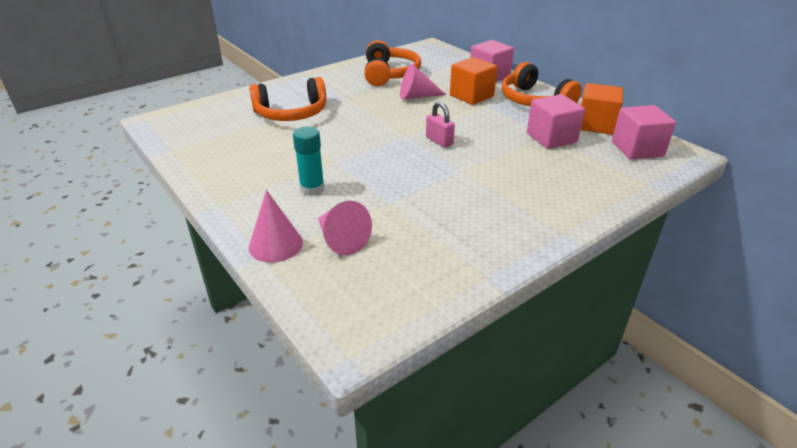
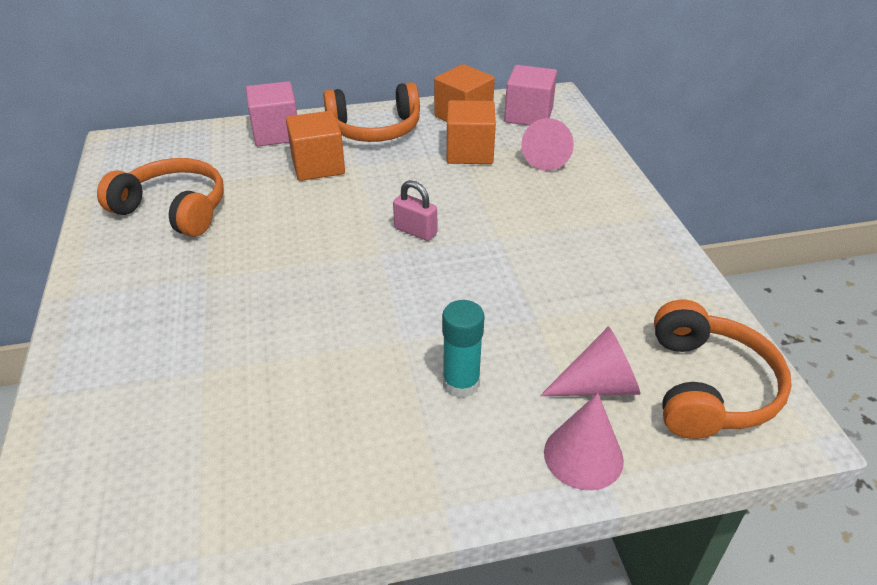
camera: 65 degrees left, 5 degrees up
(291, 113) = (202, 350): orange headphones -> orange headphones (707, 387)
(416, 96) = (274, 209): pink cone -> pink cone (547, 157)
(439, 141) = (415, 231): pink padlock -> pink padlock turned 45 degrees clockwise
(551, 138) = (469, 152): pink cube -> orange cube

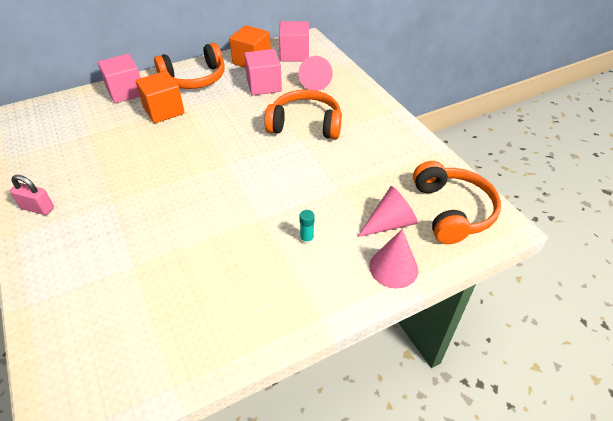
camera: 15 degrees left, 5 degrees up
(173, 209) = (70, 158): orange headphones -> orange headphones (305, 124)
(415, 231) = (245, 145): pink padlock -> pink padlock (37, 208)
(461, 383) = (307, 239): turquoise glue stick -> turquoise glue stick, size x0.58
(469, 152) = (264, 85): orange cube -> pink cube

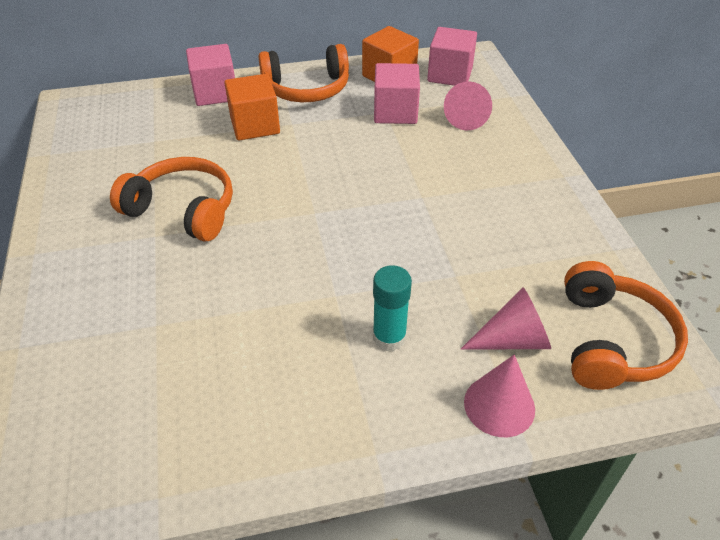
camera: 15 degrees right, 0 degrees up
(37, 208) = (66, 225): pink padlock -> none
(305, 124) = (435, 176): orange headphones -> orange headphones (183, 210)
(307, 239) = (389, 337): turquoise glue stick -> turquoise glue stick, size x1.73

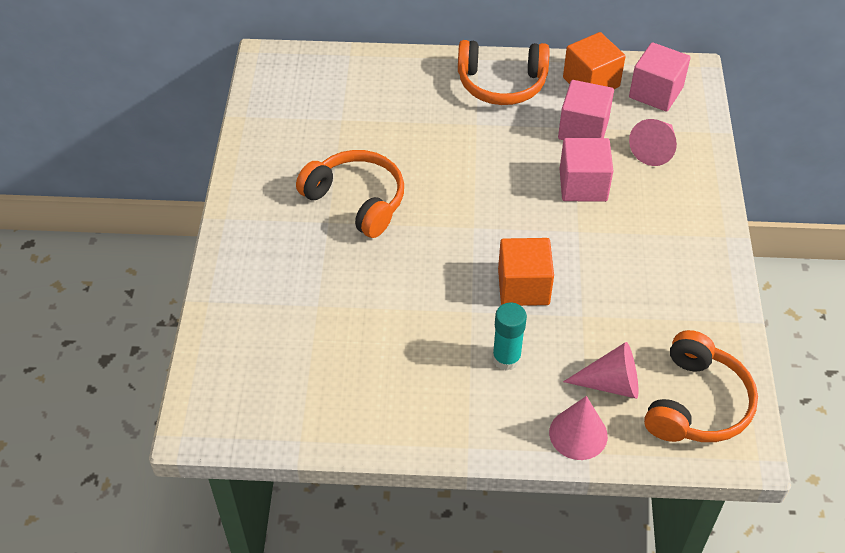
camera: 15 degrees right, 5 degrees up
(215, 93) = (409, 72): pink cube -> pink cube (583, 185)
(255, 125) = (440, 119): orange cube -> orange cube (523, 287)

